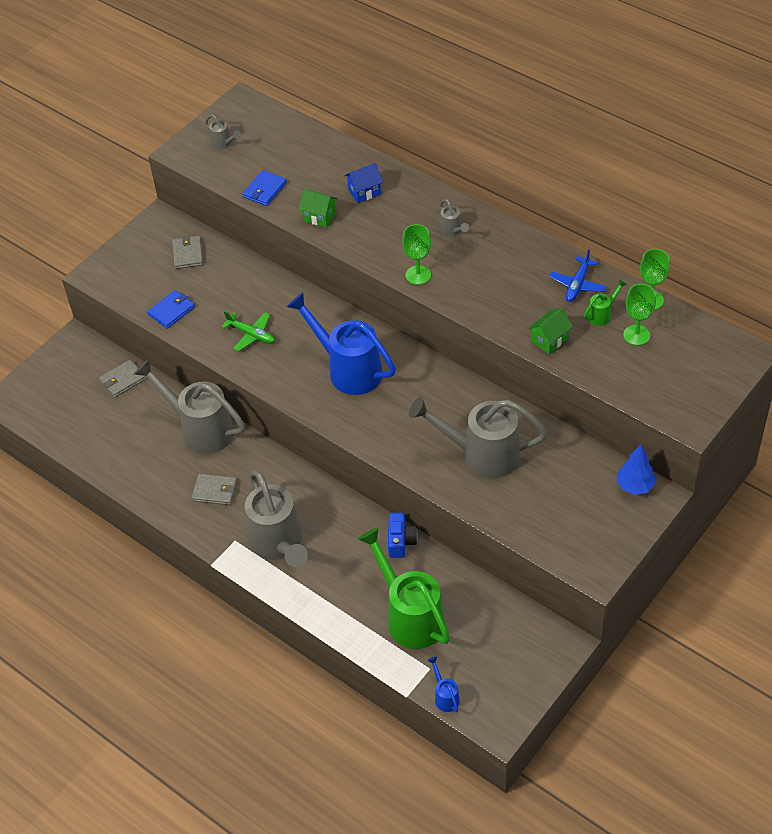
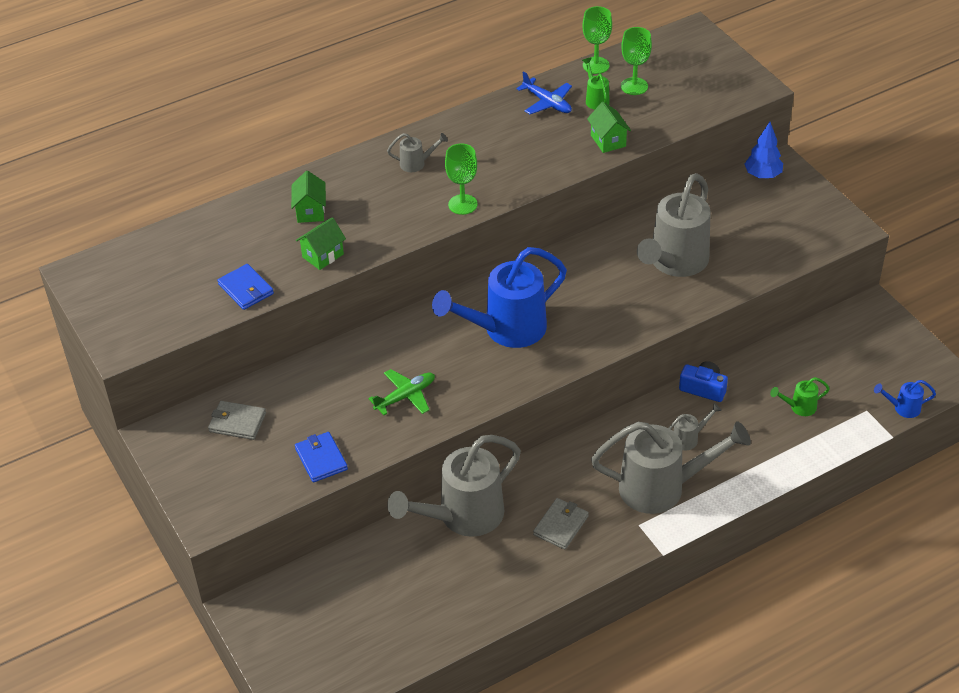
camera: 70 degrees left, 5 degrees down
(122, 380) = (342, 574): grey wallet -> none
(223, 144) = (139, 305): grey watering can -> grey watering can (689, 438)
(364, 192) = (310, 211): blue house -> green house
(410, 616) = (799, 407): green watering can -> green watering can, size x0.42

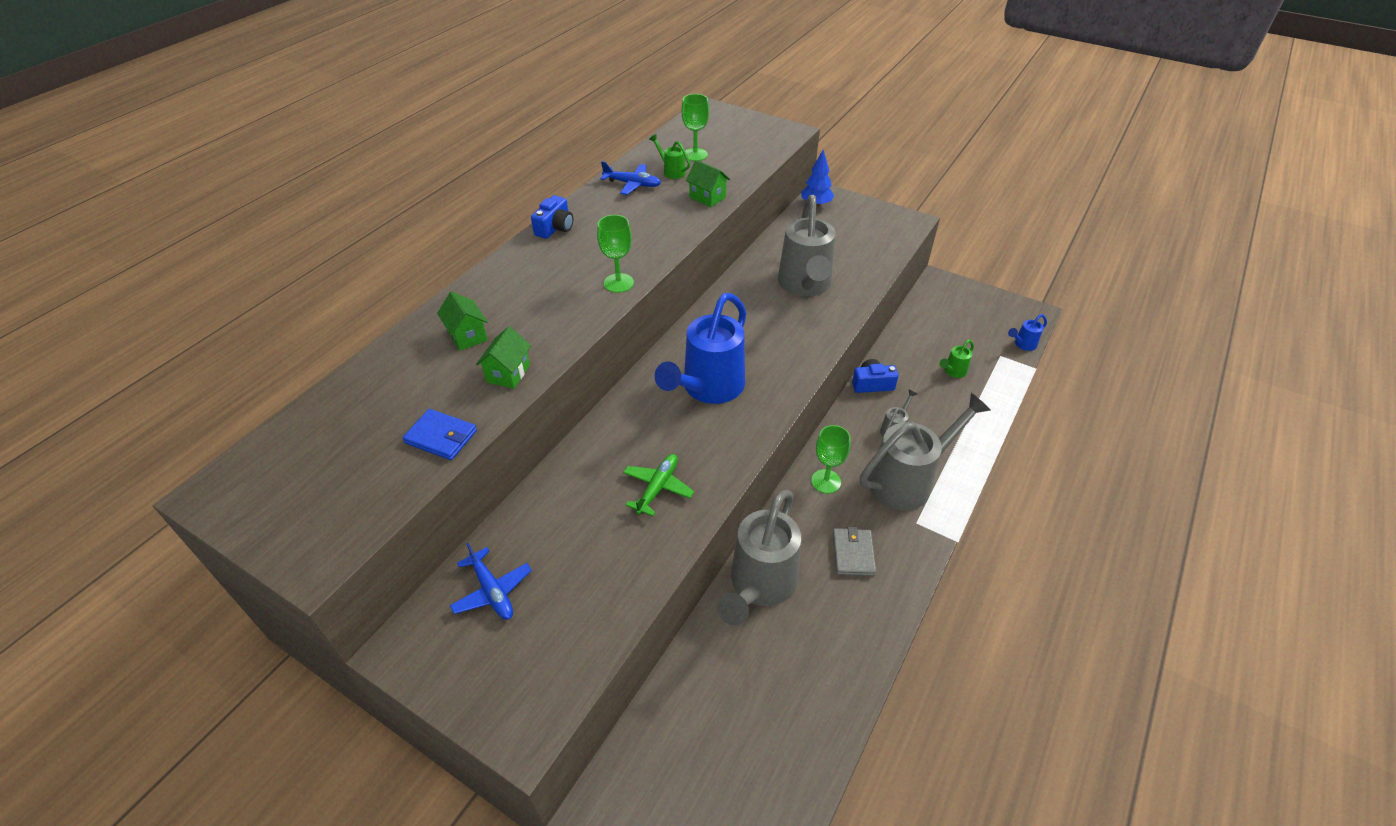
camera: 30 degrees left, 0 degrees up
(237, 422) = (492, 591): grey wallet -> blue plane
(321, 459) = (613, 593): blue wallet -> none
(416, 163) = (548, 262): grey watering can -> none
(444, 129) = (555, 228): none -> blue camera
(596, 65) = (651, 148): green goblet -> green goblet (826, 481)

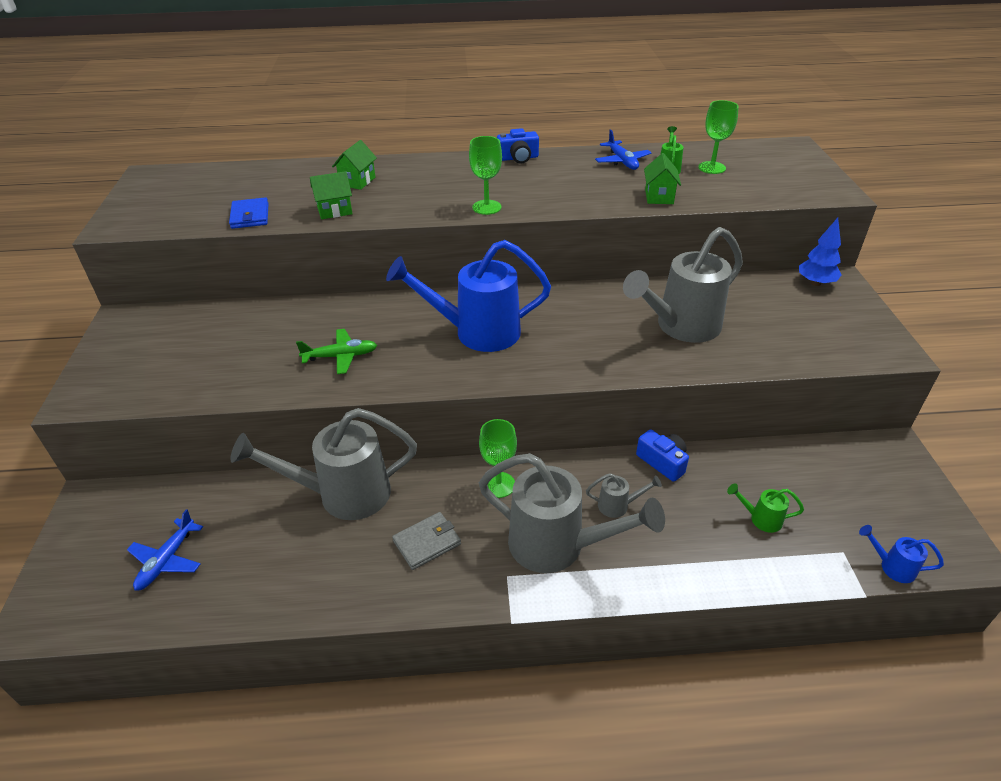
camera: 55 degrees right, 5 degrees down
(492, 591) = (188, 330): blue plane -> blue plane (167, 560)

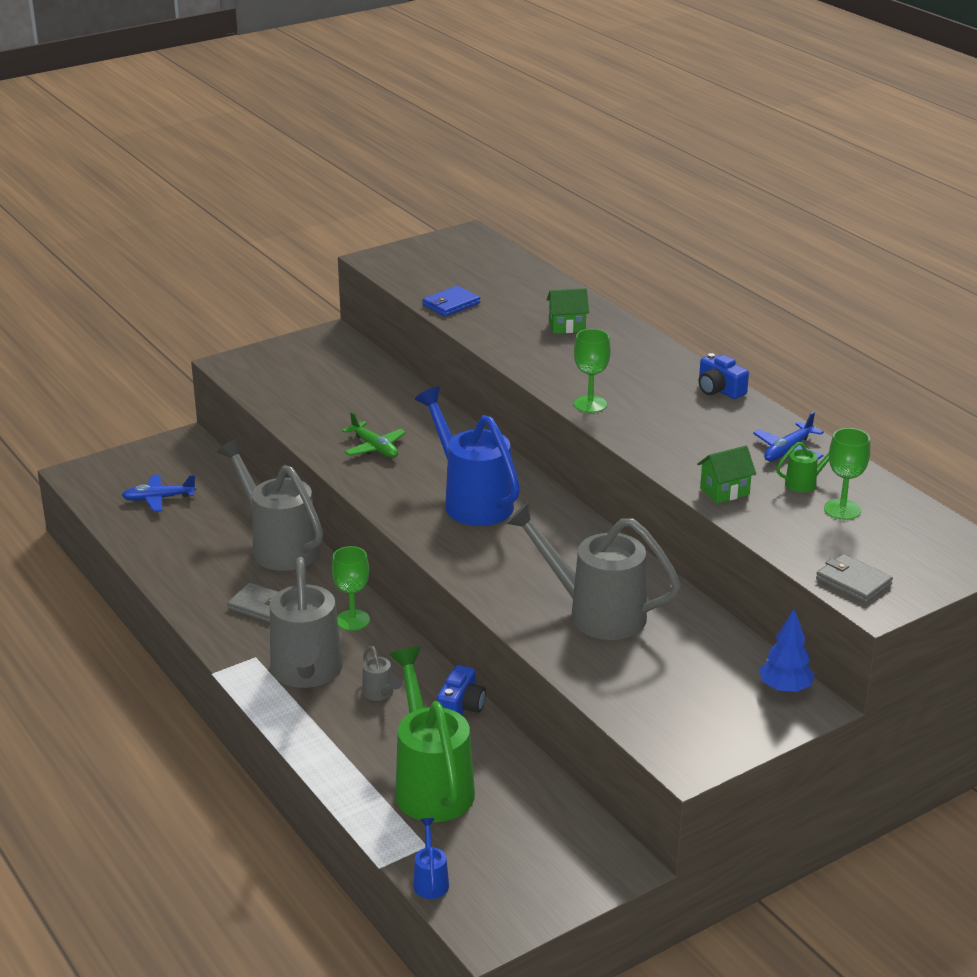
camera: 60 degrees right, 10 degrees down
(334, 211) = (501, 336): green house -> none
(761, 519) = (431, 785): green watering can -> green watering can, size x2.37
(805, 191) = (853, 582): none -> grey wallet

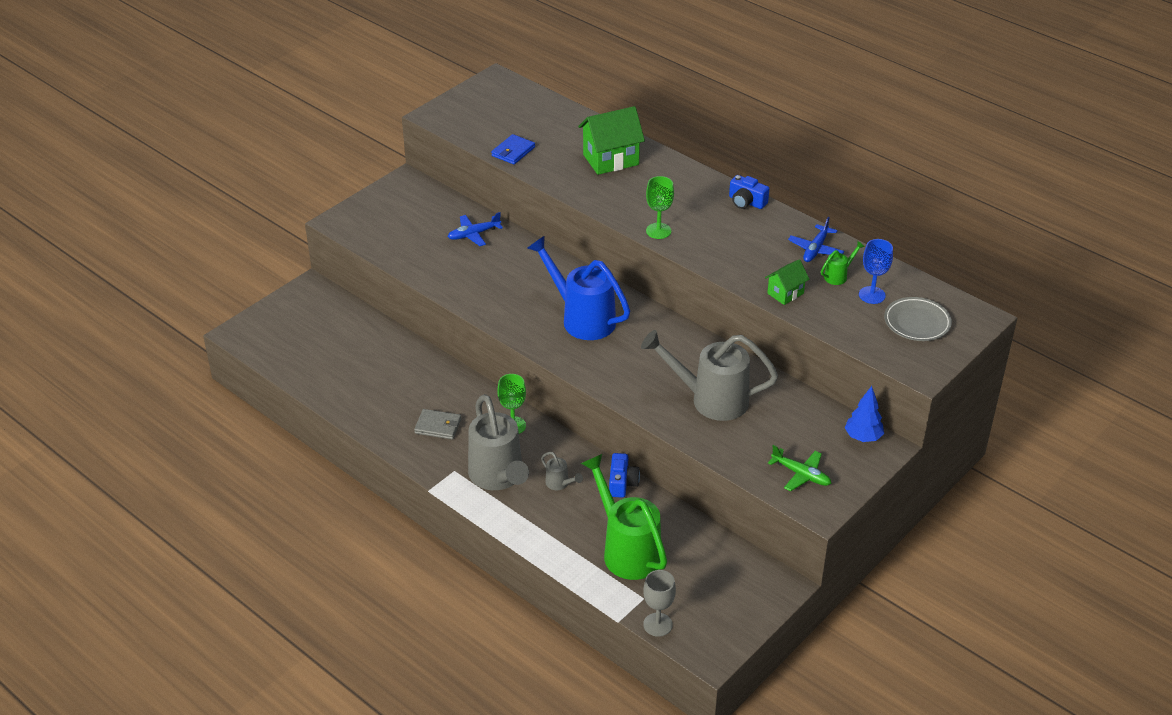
camera: 15 degrees left, 10 degrees up
(158, 498) = (314, 345): blue plane -> blue plane (473, 234)
(279, 546) = (428, 371): grey watering can -> none
(374, 448) = (488, 282): green plane -> green plane (801, 475)
(430, 881) = (657, 624): blue watering can -> grey goblet
(567, 326) = (611, 160): green house -> green house, size x1.77
(842, 509) = (872, 295): green goblet -> blue goblet
(853, 582) = (901, 355): grey wallet -> none
(892, 548) = (917, 322): none -> grey plate

